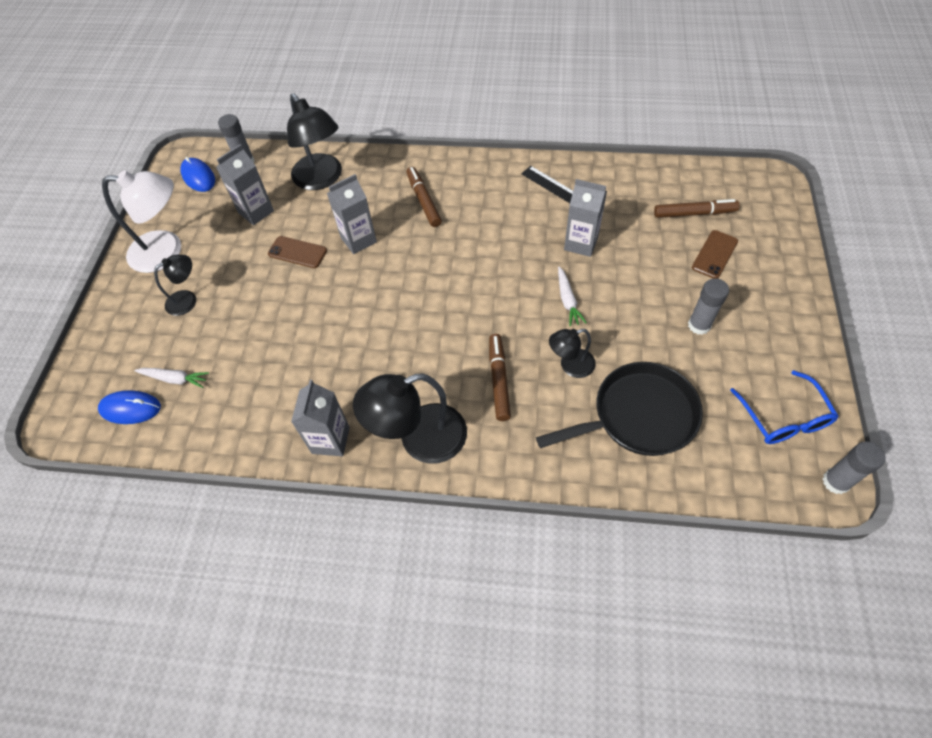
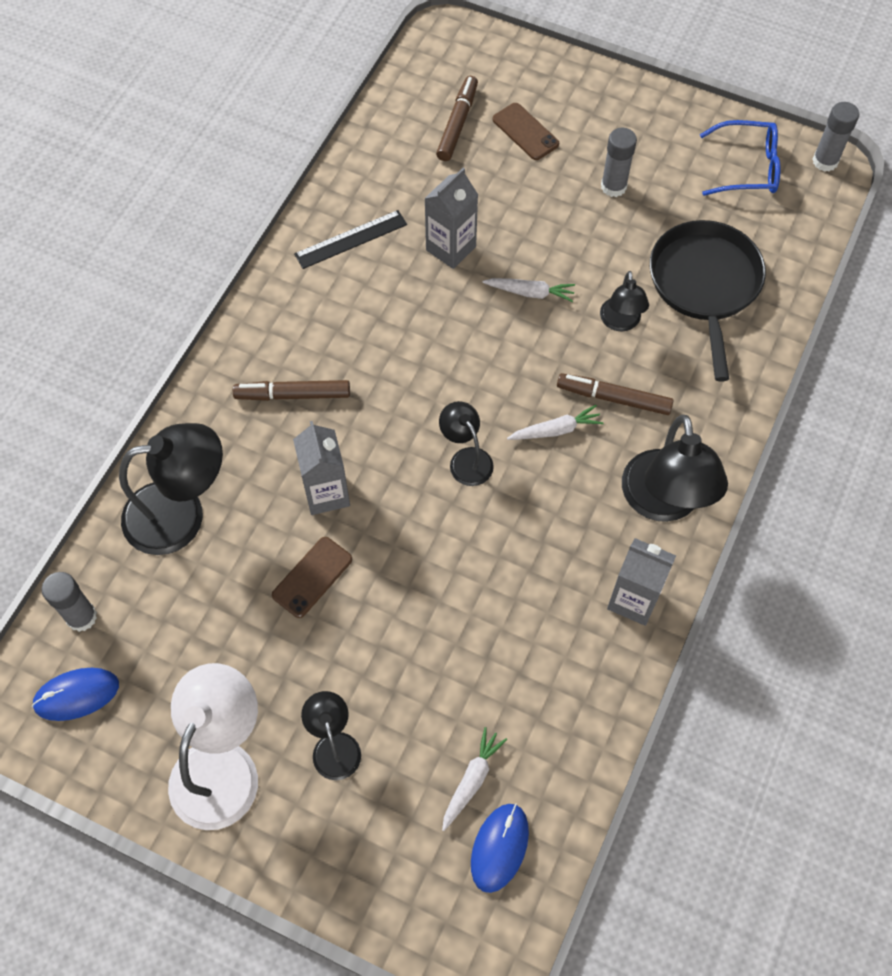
camera: 75 degrees left, 5 degrees up
(256, 212) = (202, 619): grey carton -> none
(411, 304) = (466, 459): none -> black lamp
(455, 350) = (556, 430): none -> white carrot

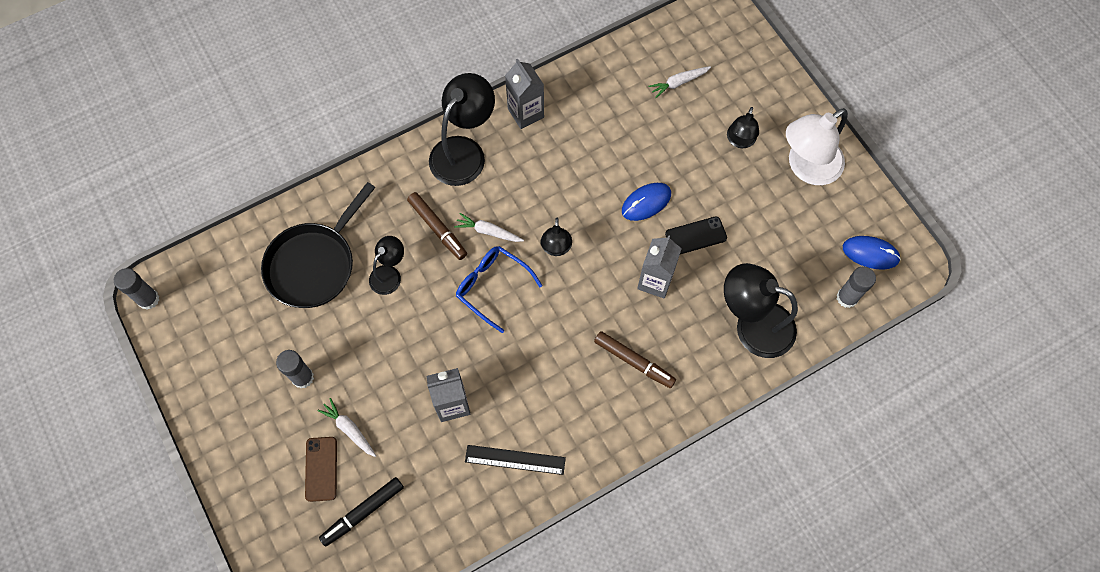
camera: 145 degrees left, 5 degrees up
(312, 577) = (696, 236): brown phone -> black phone
(457, 124) = (363, 512): brown marker -> black marker
(499, 847) = (686, 47): blue mouse -> blue mouse (646, 202)
(530, 292) = (427, 333): white carrot -> white carrot (349, 429)
(747, 167) = (202, 330): blue glasses -> blue glasses (492, 287)

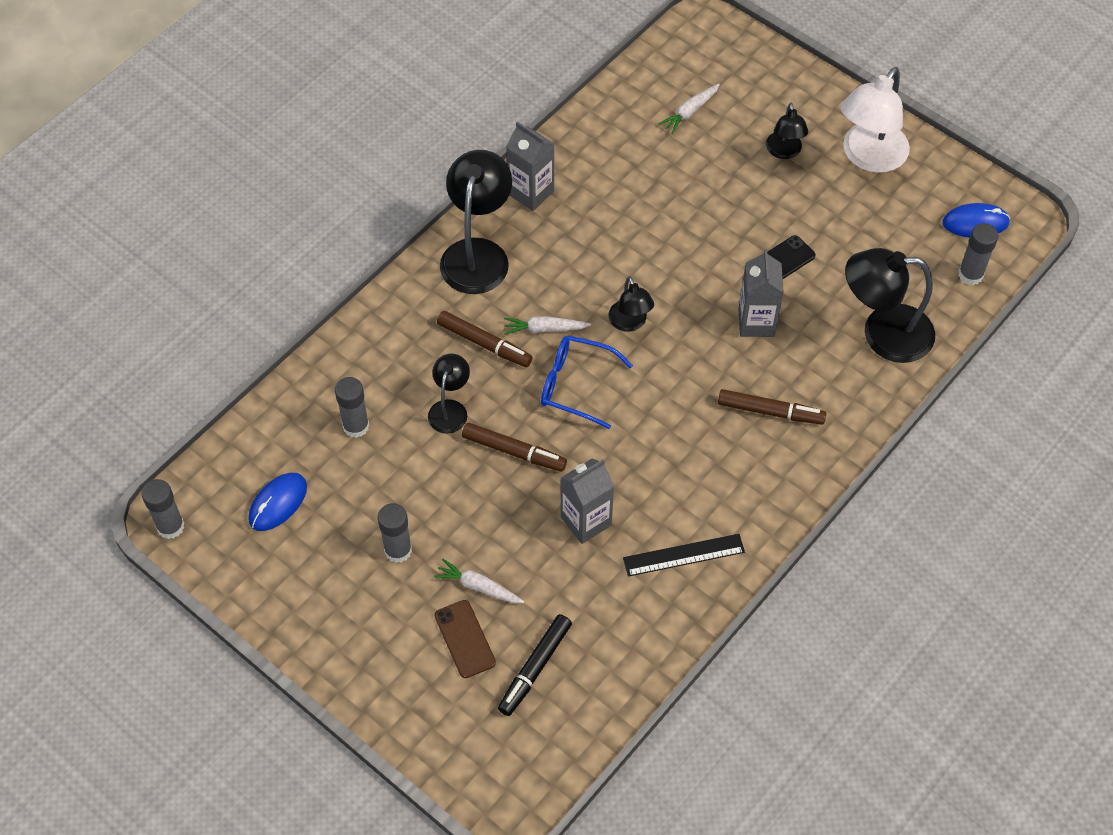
camera: 20 degrees left, 10 degrees down
(314, 264) = (356, 426): black pan -> grey glue stick
(422, 326) = (514, 451): none -> brown marker
(646, 202) = (709, 245): blue mouse -> blue mouse (278, 503)

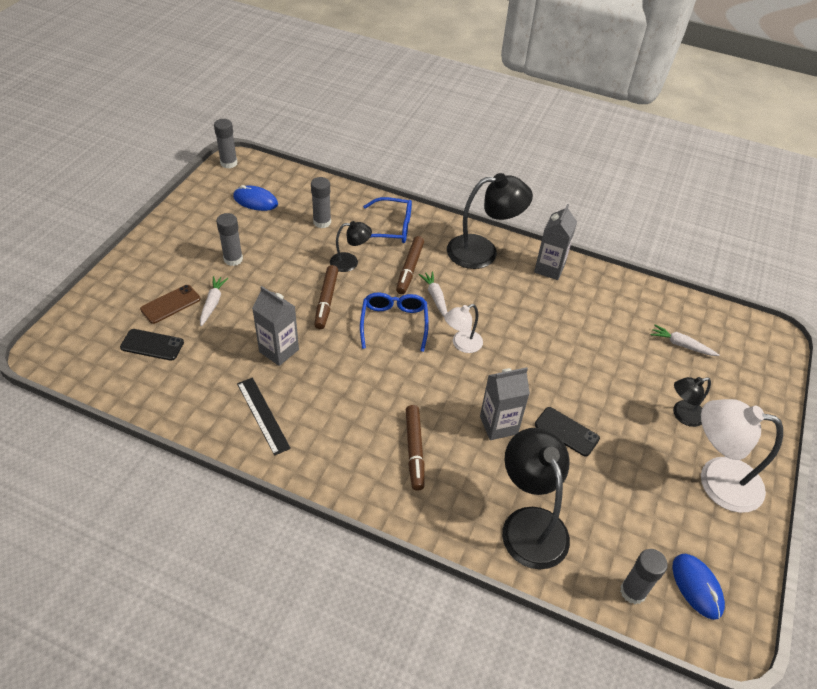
camera: 70 degrees right, 10 degrees down
(397, 345) = (391, 228): none -> blue glasses
(535, 668) = (152, 345): black marker -> black phone
(630, 323) = (462, 344): black lamp -> white lamp

